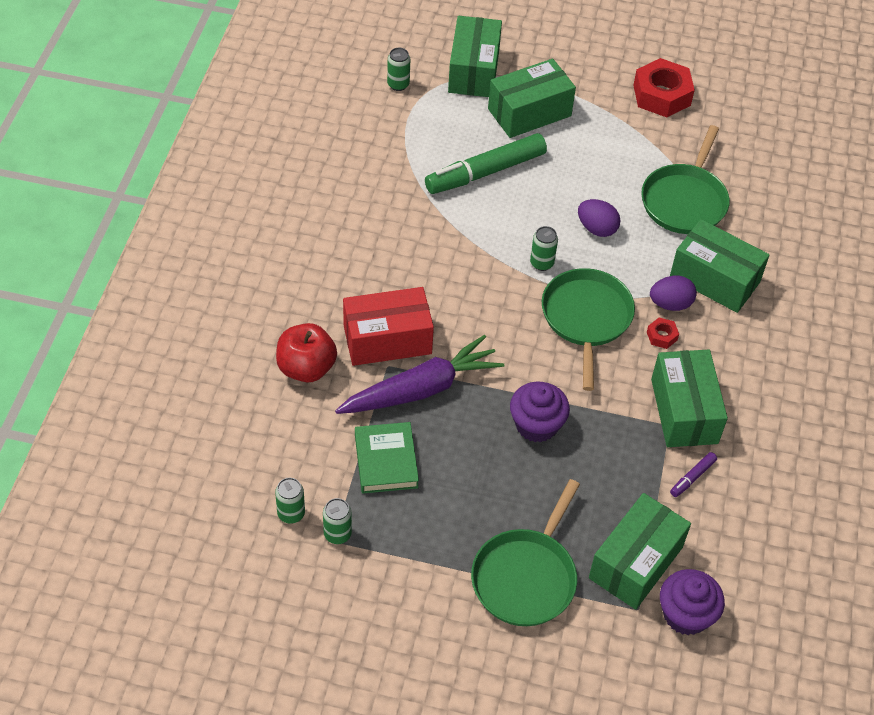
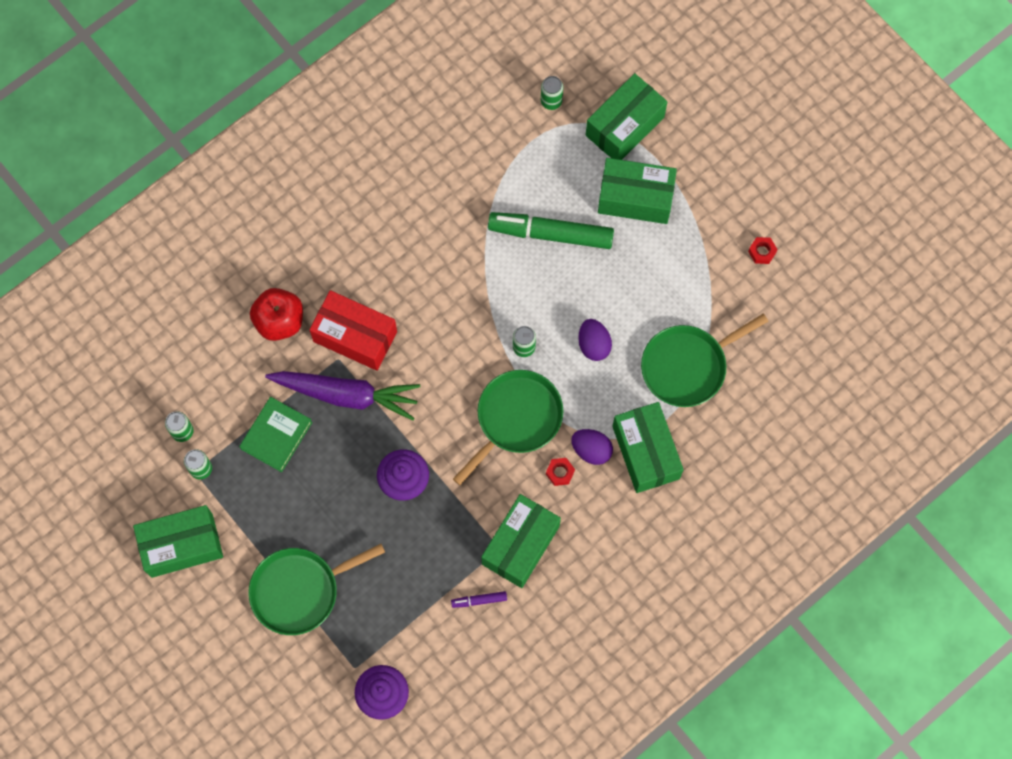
camera: 40 degrees right, 20 degrees up
(635, 562) = (382, 634): green box -> green box (182, 545)
(661, 95) = (762, 252): red nut -> red nut, size x0.45

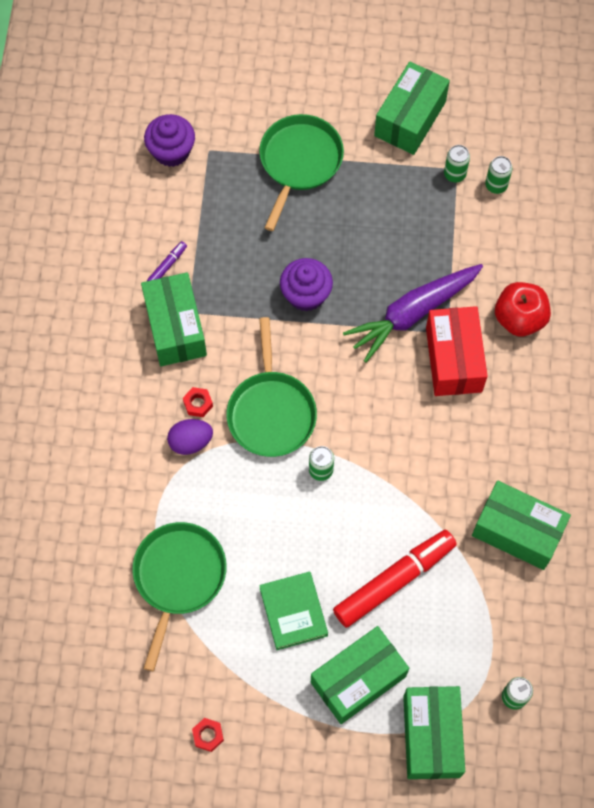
camera: 135 degrees right, 5 degrees down
(276, 435) = (429, 241): green book -> green book (293, 612)
(355, 336) = (453, 359): red box -> red box turned 75 degrees counterclockwise
(550, 234) = (394, 581): green marker -> red marker
(593, 345) = (269, 523): purple egg -> none
(646, 452) = (147, 479): green box -> green box (517, 531)

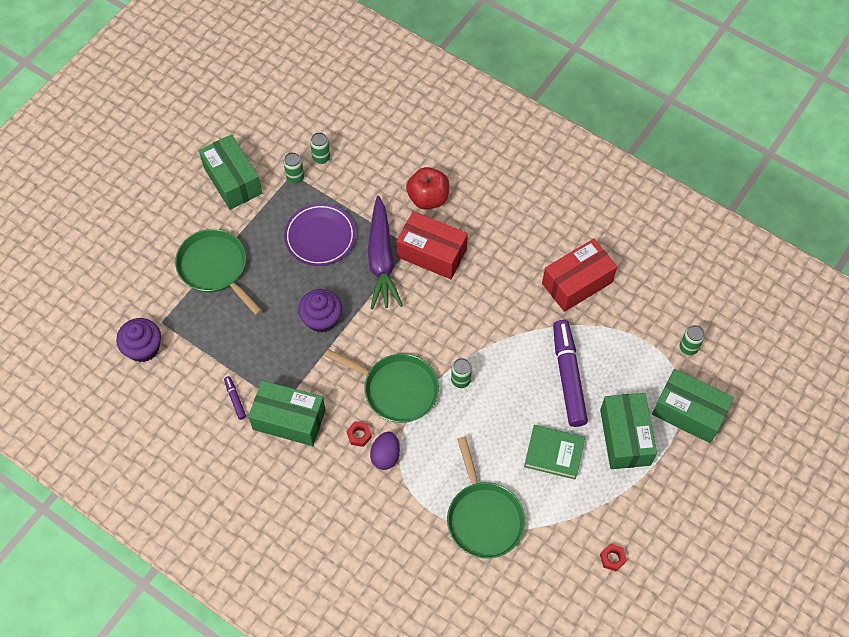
camera: 60 degrees left, 5 degrees down
(178, 577) = (484, 518): green pan -> green pan turned 150 degrees counterclockwise
(394, 581) = (568, 376): red marker -> purple marker
(400, 238) = (320, 237): none -> purple plate
(517, 531) = (577, 283): green box -> red box

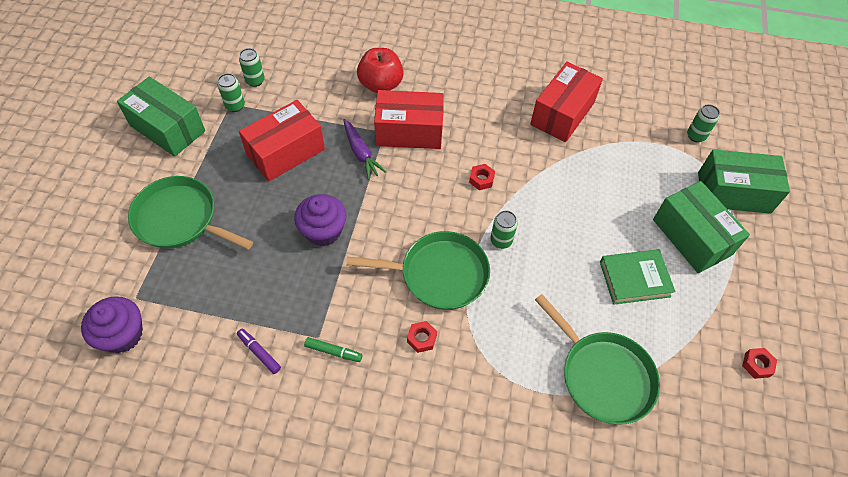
camera: 25 degrees left, 5 degrees down
(289, 419) = (333, 352): green box -> green marker
(320, 237) = (286, 152): purple plate -> red box
(381, 260) = (361, 153): purple carrot -> purple carrot, size x0.56
(385, 456) = (462, 350): purple egg -> none
(472, 320) = (481, 179): none -> red nut
(568, 376) = (604, 199): purple marker -> none

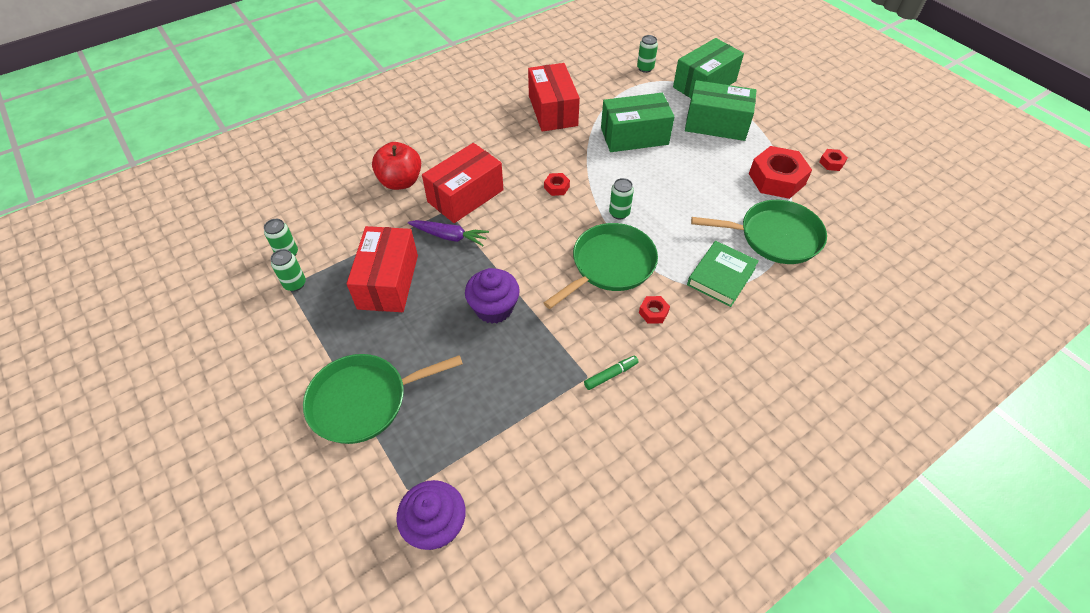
camera: 45 degrees left, 5 degrees down
(167, 128) = (252, 348): green box -> green box (634, 136)
(259, 352) = (562, 427): purple marker -> none
(634, 279) = (719, 171): green book -> green book (721, 276)
(678, 331) = (776, 179): none -> red nut

